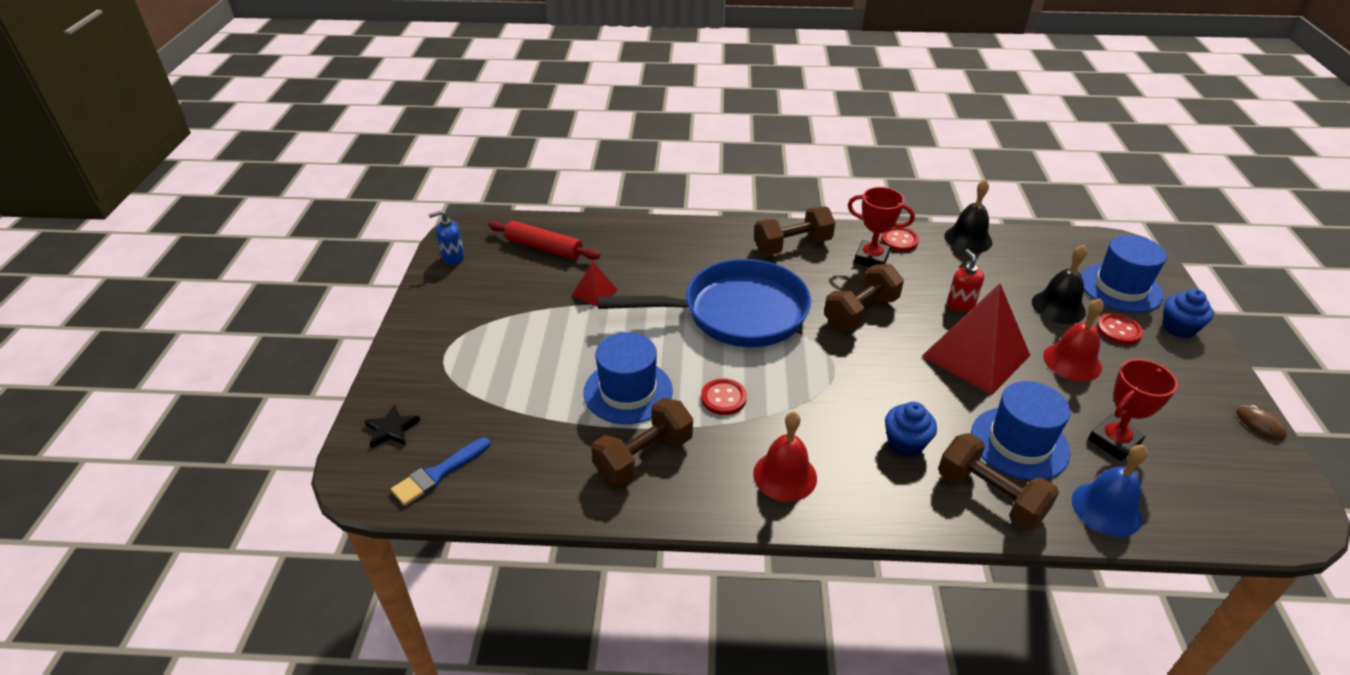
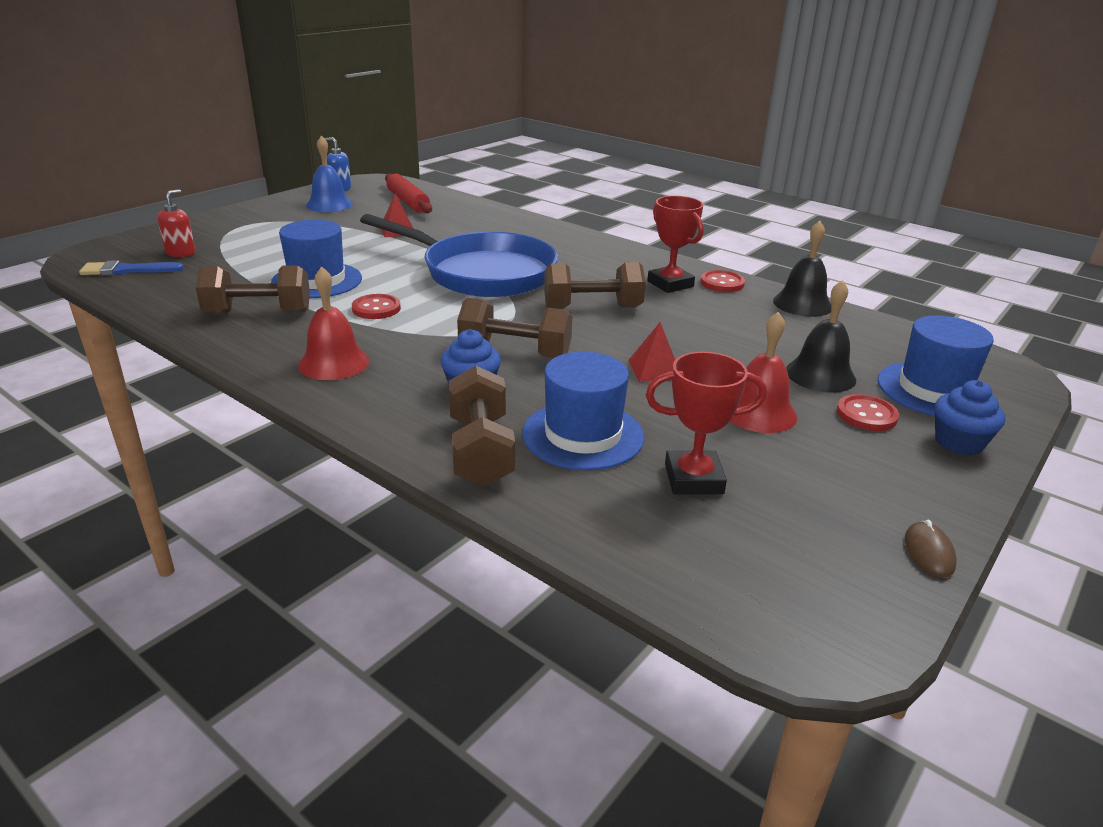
camera: 35 degrees right, 10 degrees down
(392, 429) = (145, 243): black star -> none
(792, 245) = (608, 256): brown dumbbell -> brown dumbbell (515, 352)
(960, 304) = (706, 336): red soap dispenser -> red soap dispenser (181, 253)
(975, 355) = (654, 369): red pyramid -> red pyramid, size x0.46
(1106, 509) = (585, 514): blue bell -> blue bell (329, 205)

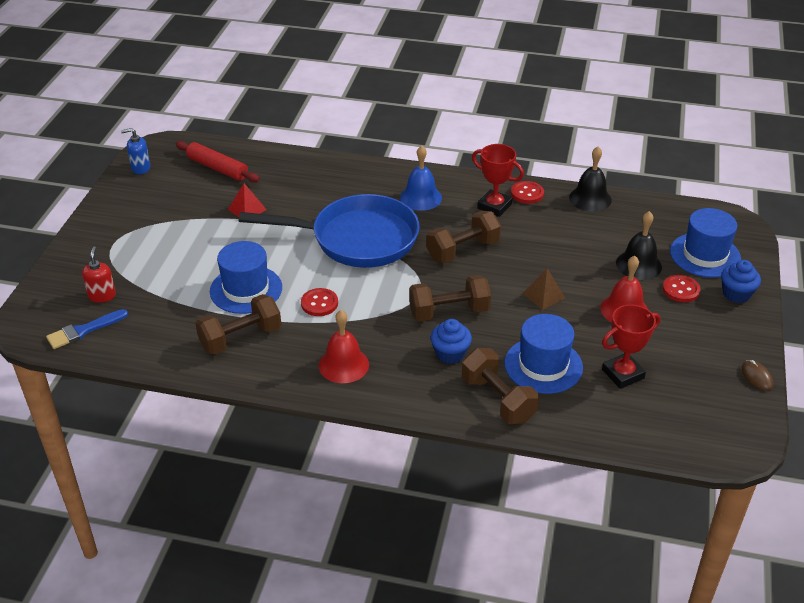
camera: 25 degrees left, 10 degrees up
(329, 205) = (155, 193): blue bell -> blue bell (421, 197)
(654, 369) = (543, 295): red pyramid -> brown pyramid

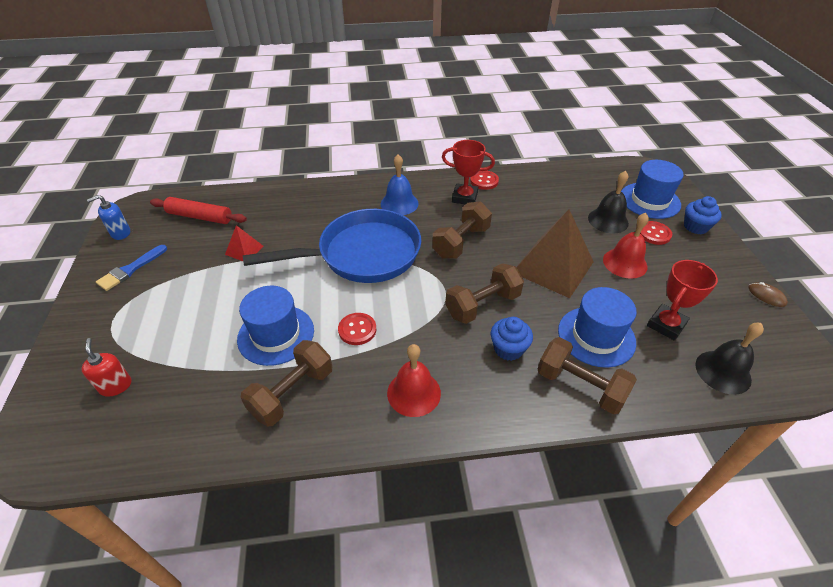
camera: 20 degrees left, 5 degrees up
(83, 331) = (104, 438): blue brush -> blue brush (130, 270)
(543, 295) = (553, 267): brown pyramid -> brown pyramid, size x2.18
(590, 198) = (535, 174): black bell -> black bell (723, 372)

